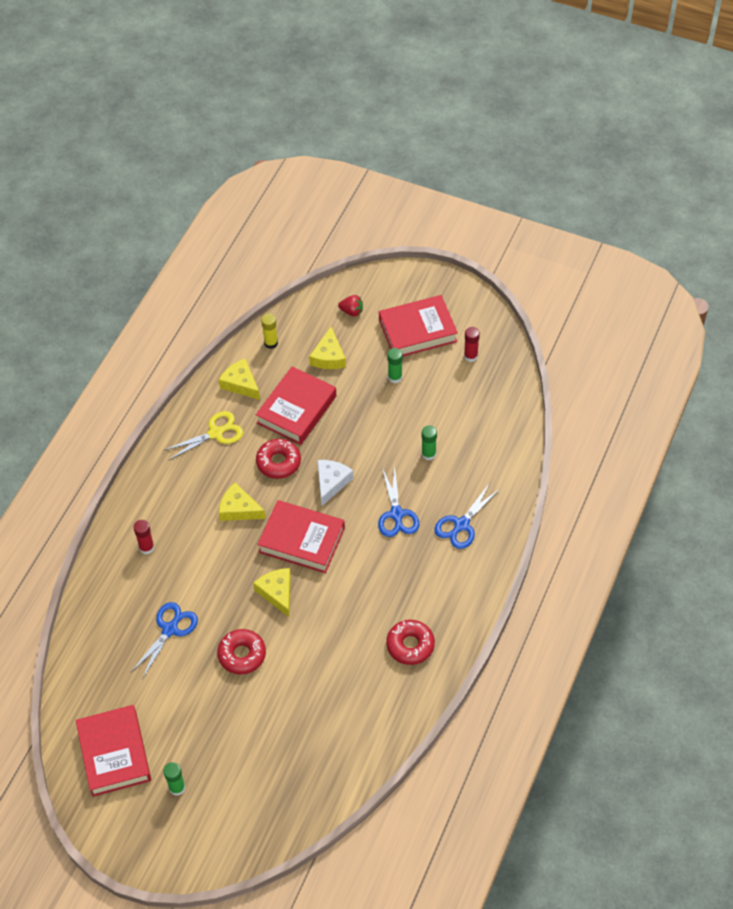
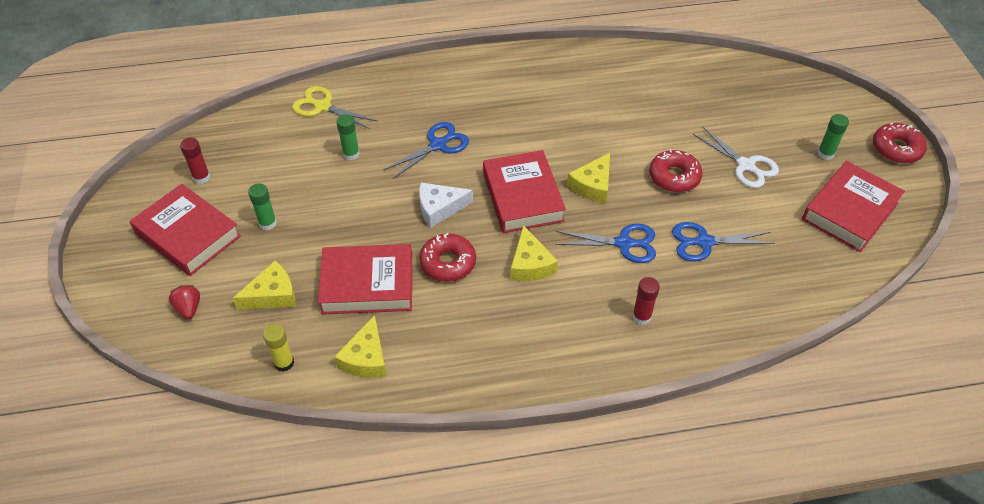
camera: 125 degrees left, 5 degrees down
(213, 715) = (745, 165): none -> white scissors
(215, 433) = (452, 341): yellow scissors -> yellow scissors (323, 107)
(410, 645) = (559, 79): red donut -> red donut (896, 149)
(461, 525) = (414, 99): blue scissors -> blue scissors (623, 243)

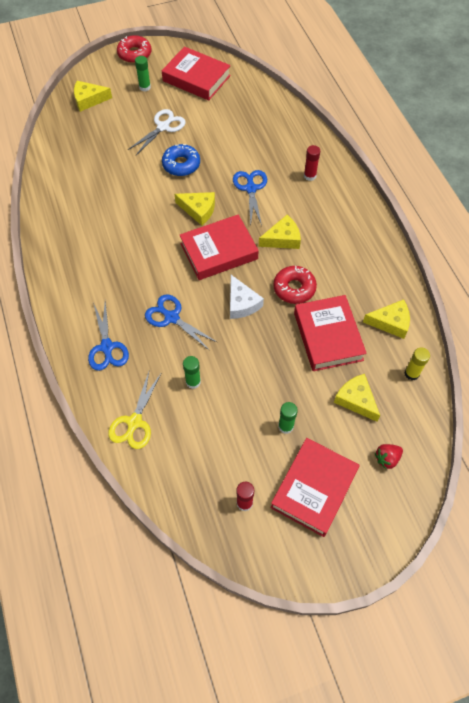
camera: 100 degrees left, 10 degrees up
(674, 177) = (181, 164): red donut -> blue donut
(704, 242) = (239, 147): blue scissors -> blue scissors (107, 347)
(796, 99) = (89, 100): none -> yellow cheese

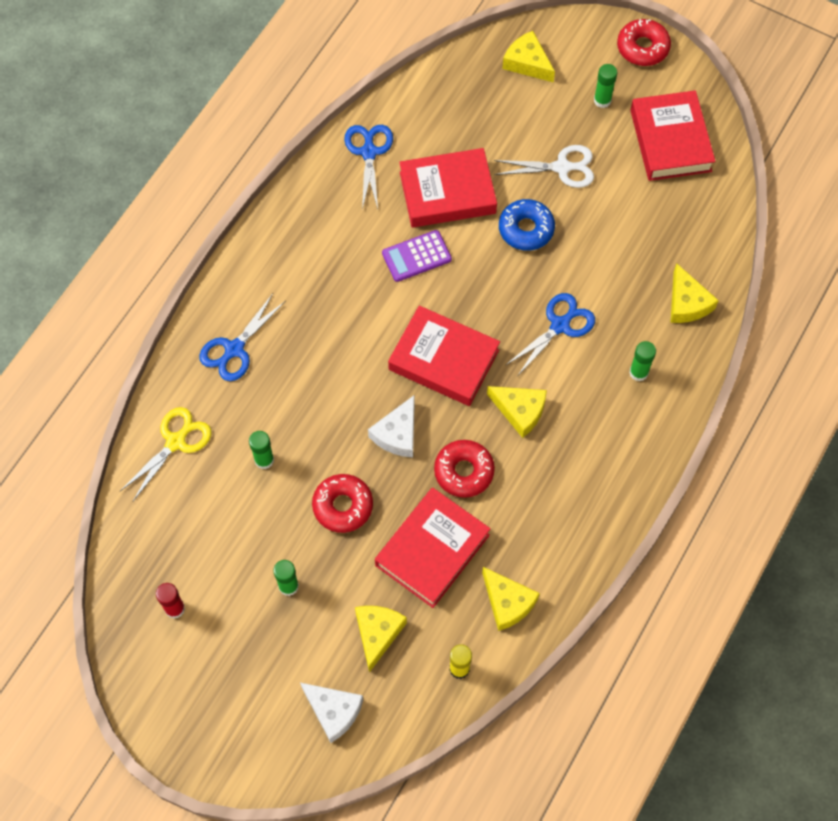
camera: 50 degrees right, 5 degrees up
(134, 422) = (176, 442): yellow scissors -> yellow scissors turned 150 degrees clockwise
(145, 220) = (416, 256): none -> purple calculator
(171, 317) = (320, 380): blue scissors -> blue scissors (369, 152)
(198, 210) = (479, 297): yellow cheese -> yellow cheese (687, 303)
(260, 361) = (343, 506): none -> red donut
(310, 176) = (638, 372): red glue stick -> green glue stick
(314, 489) = (242, 663): red book -> red book (447, 193)
(387, 458) = (333, 711): red strawberry -> white cheese

